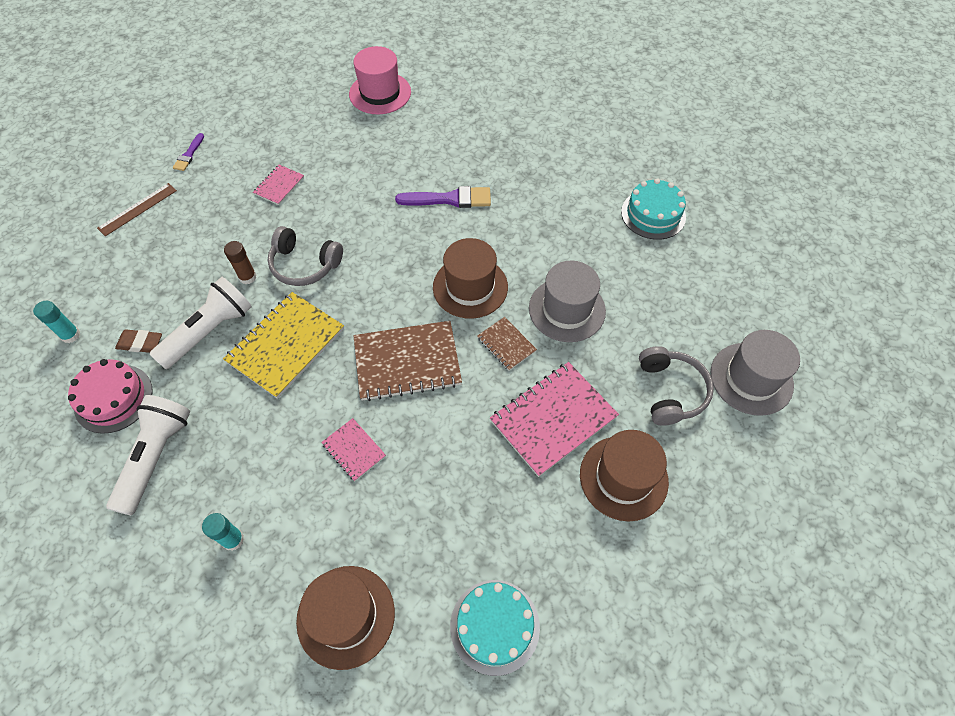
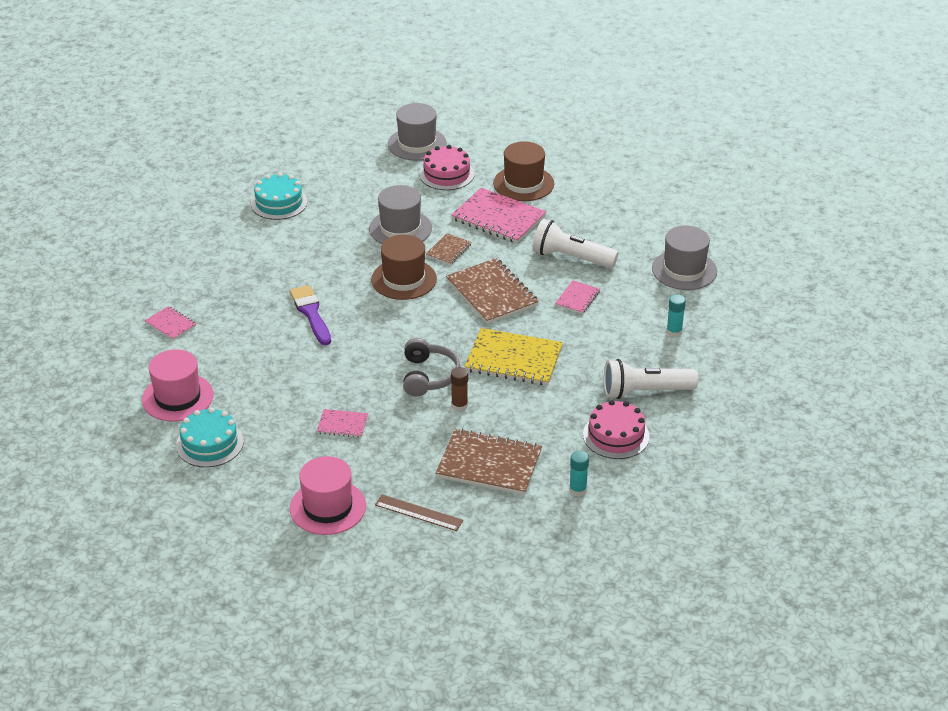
camera: 110 degrees left, 20 degrees down
(140, 343) = (560, 443): brown eraser -> none
(155, 276) = (489, 464): none -> brown notebook
(189, 154) = (328, 507): purple brush -> pink hat
(209, 331) = (525, 407): white flashlight -> white flashlight (571, 258)
(346, 616) = (684, 270): brown hat -> grey hat
(481, 104) = (170, 324): none -> pink notebook
(494, 626) = (648, 214): turquoise cake -> turquoise cake (209, 444)
(670, 391) = (446, 174): grey headphones -> pink cake

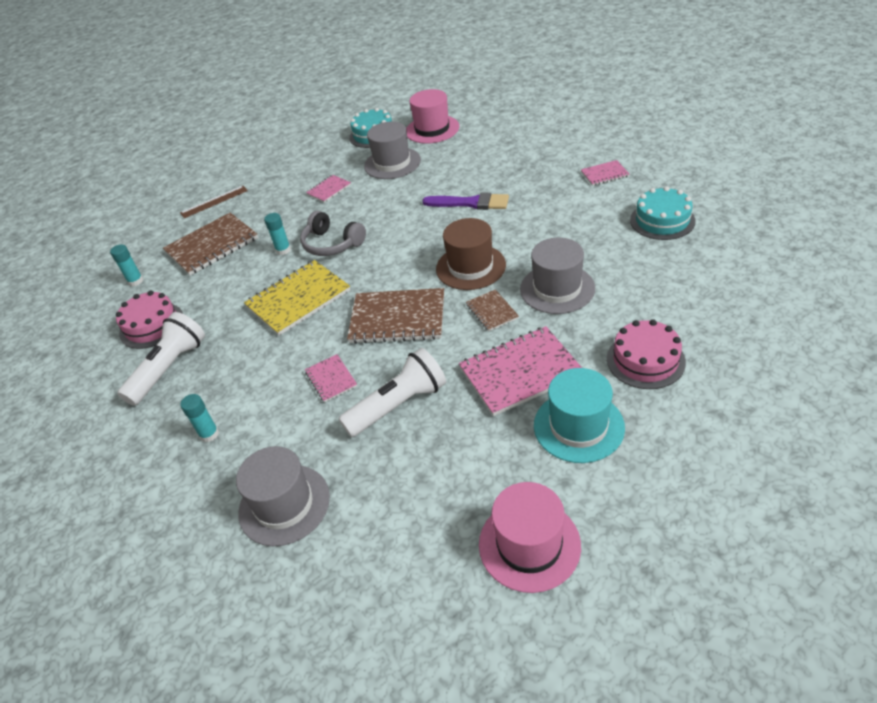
camera: 130 degrees right, 5 degrees up
(170, 324) = (518, 137): pink notebook -> pink notebook (604, 174)
(328, 507) = (265, 167): pink hat -> pink hat (529, 544)
(417, 144) = (735, 356): grey hat -> grey hat (392, 163)
(459, 405) = (283, 250): brown glue stick -> turquoise glue stick
(523, 183) = (578, 426): brown hat -> turquoise hat

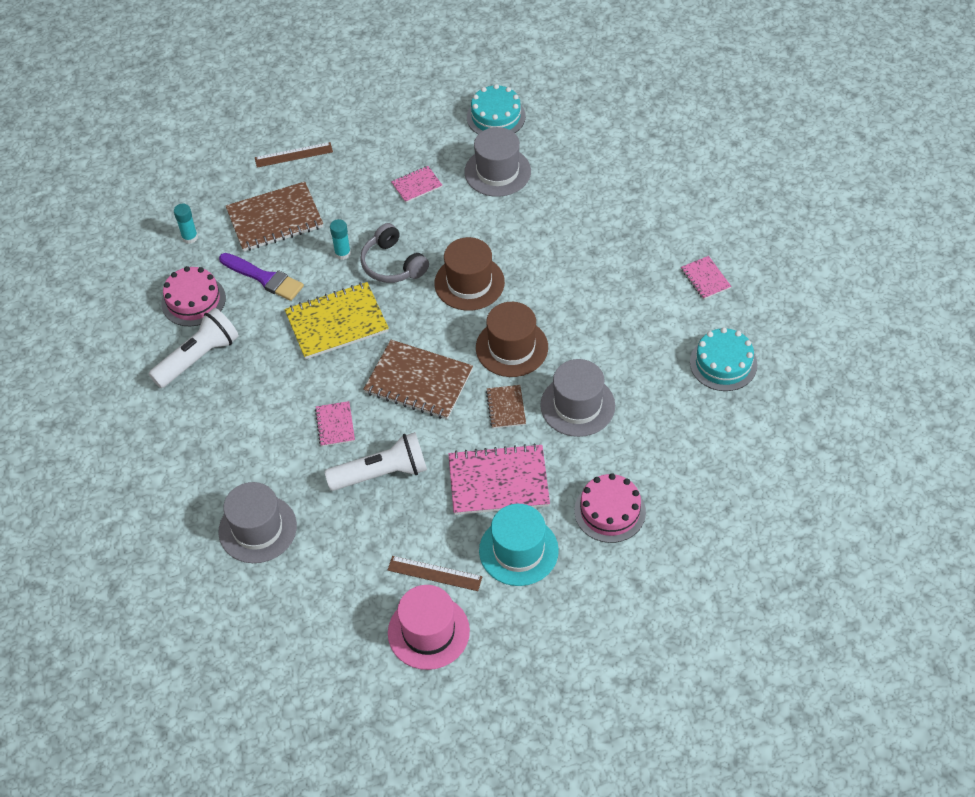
camera: 15 degrees right, 10 degrees up
(209, 434) = (216, 440): turquoise glue stick -> none
(407, 235) = (469, 283): none -> brown hat
(432, 129) = (562, 134): pink hat -> none
(470, 203) = (551, 264): purple brush -> purple brush (264, 278)
(503, 480) = (434, 573): none -> brown ruler
(604, 174) = (705, 278): pink notebook -> pink notebook turned 60 degrees clockwise

